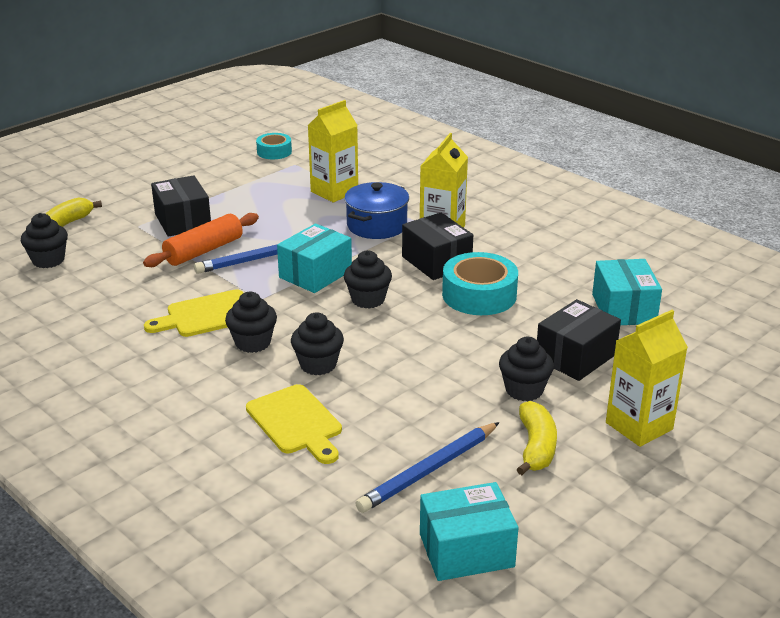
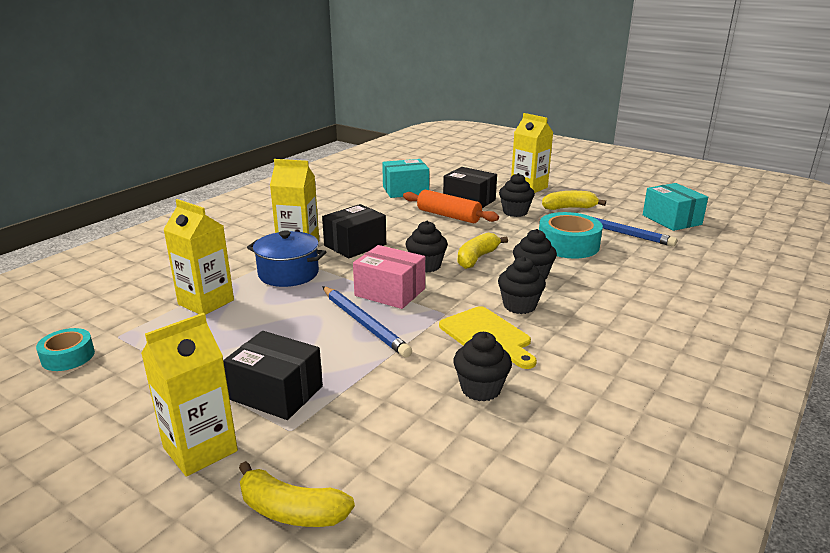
camera: 100 degrees left, 5 degrees down
(48, 260) = (407, 493): black cupcake -> black cupcake (481, 389)
(139, 199) = (200, 449): none -> yellow carton
(183, 221) = (276, 393): black box -> black box turned 60 degrees clockwise
(204, 251) = (355, 362): orange rolling pin -> orange rolling pin (449, 216)
(296, 422) = (609, 275): yellow cutting board -> none
(315, 274) = (390, 292): turquoise box -> pink box
(377, 334) = (477, 258): none -> yellow banana
(479, 295) = (403, 228): turquoise tape -> turquoise tape (568, 245)

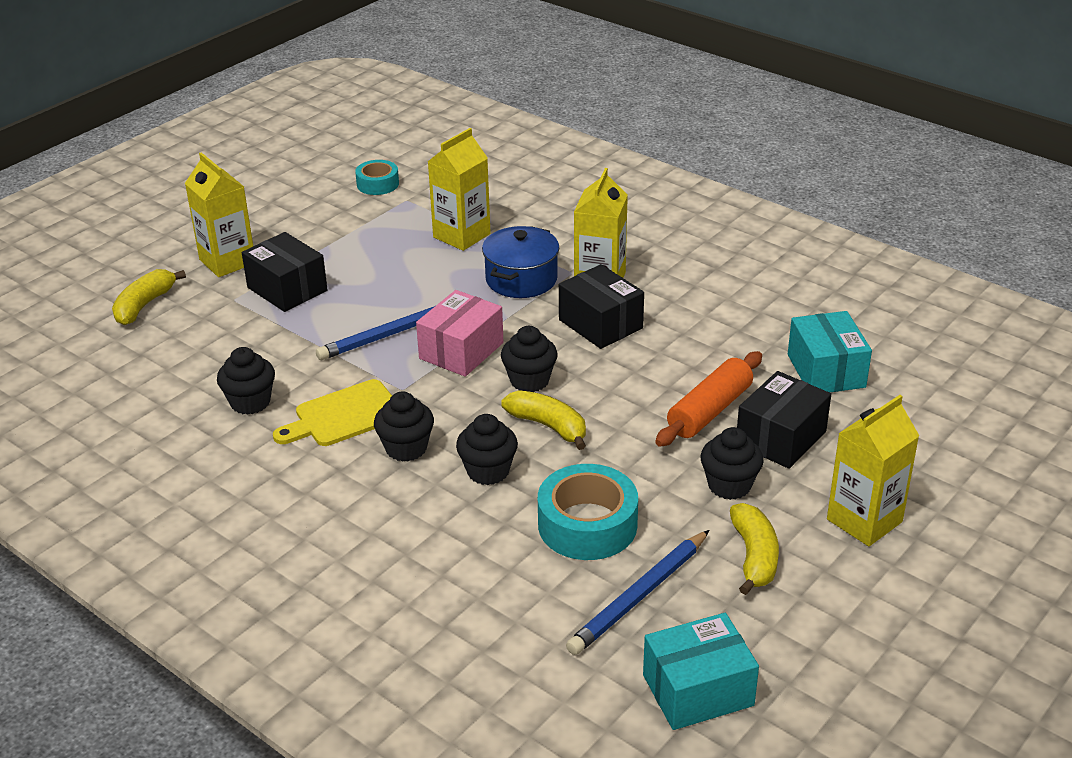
camera: 95 degrees right, 10 degrees up
(276, 393) = (287, 289): black box -> black box turned 75 degrees counterclockwise

